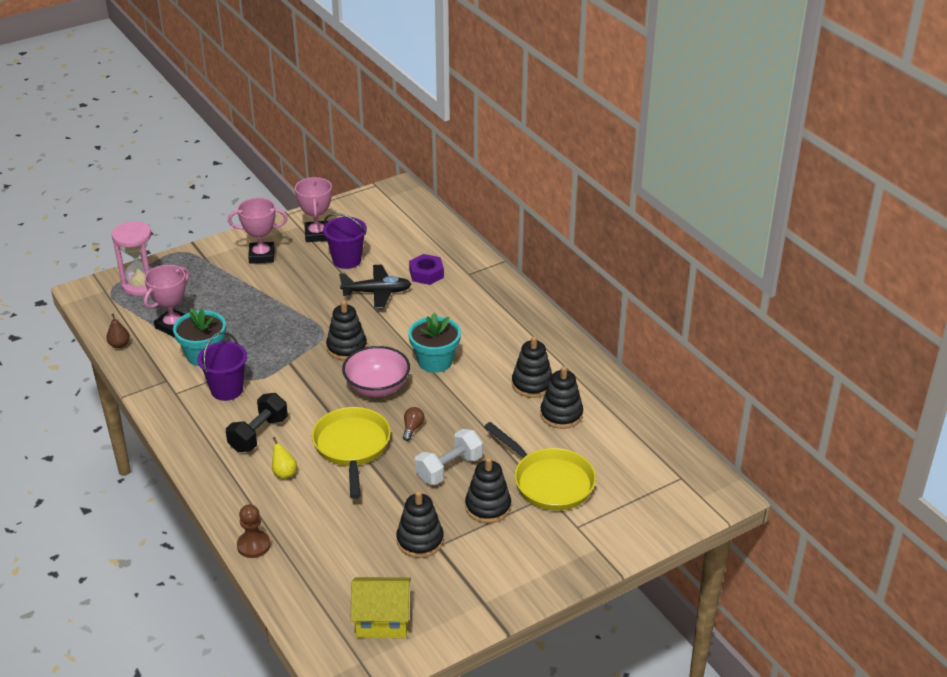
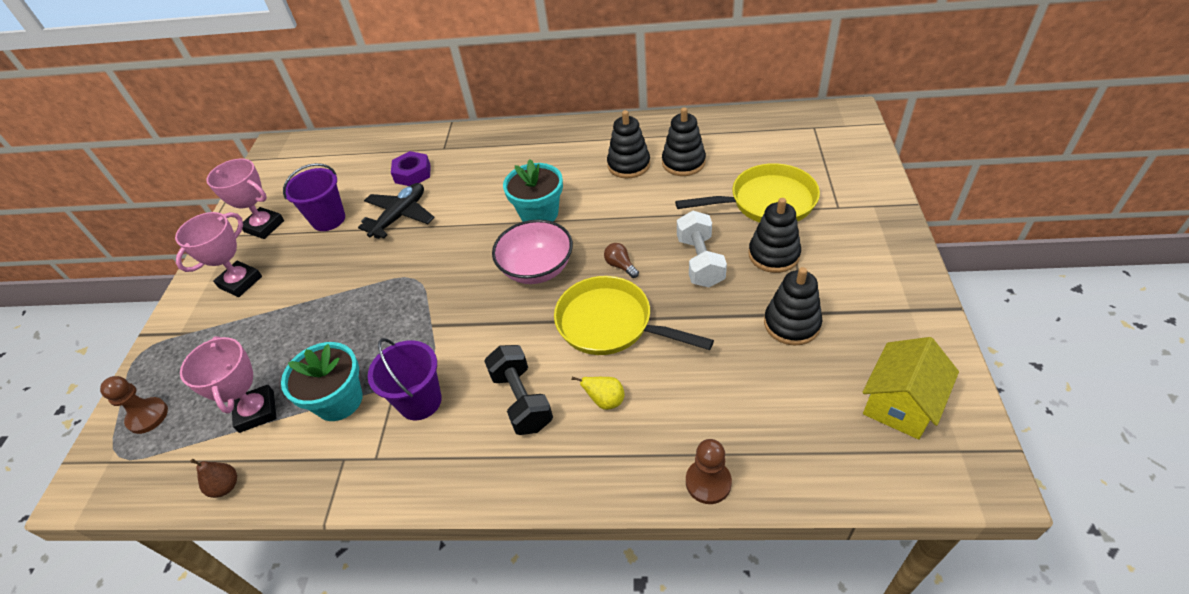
camera: 50 degrees left, 10 degrees up
(141, 285) = (148, 416): pink hourglass -> brown pawn
(346, 348) = (456, 269): black stacking toy -> none

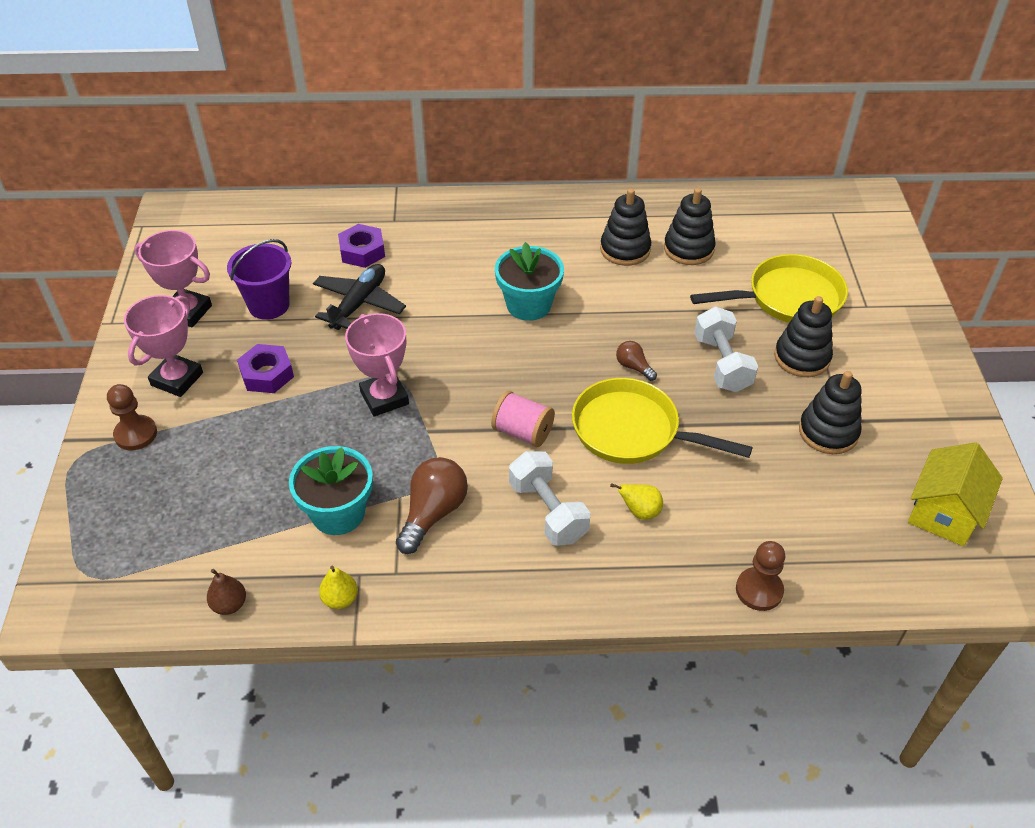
camera: 10 degrees left, 0 degrees up
(148, 416) = (109, 532): brown pawn -> brown pawn (136, 434)
(256, 411) = (242, 525): pink trophy -> pink trophy (384, 398)
(312, 277) = (267, 374): none -> purple nut
(321, 483) = (340, 599): none -> yellow pear
(420, 401) = (433, 513): purple bucket -> brown light bulb
(513, 326) = (522, 432): none -> pink spool
(521, 400) = (548, 511): black dumbbell -> white dumbbell
(537, 269) = (538, 369): pink bowl -> none

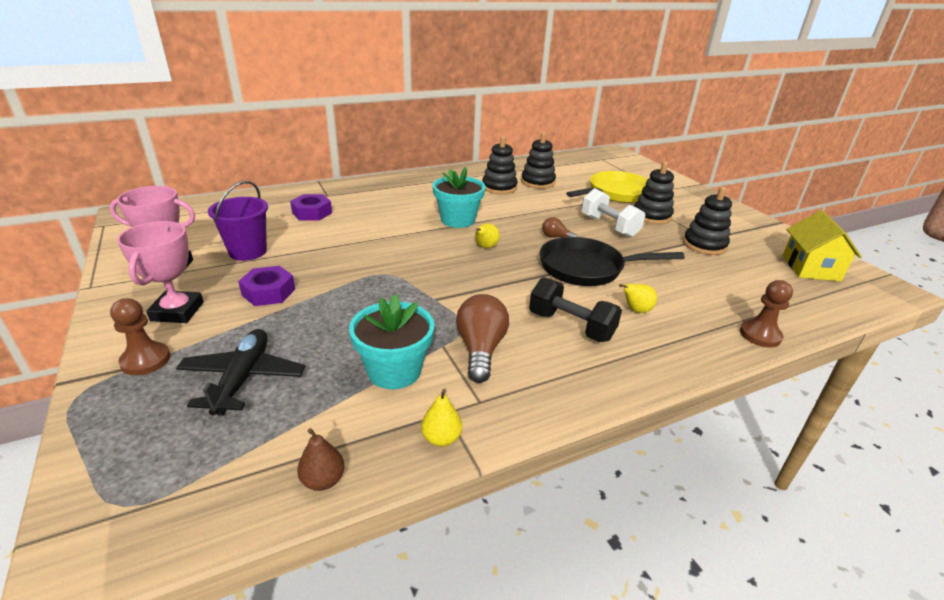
camera: 25 degrees left, 15 degrees down
(359, 304) = (327, 239): black plane -> black plane (243, 379)
(384, 398) = (384, 287): pink trophy -> none
(522, 432) = (510, 284): pink spool -> none
(532, 363) = (485, 247): none -> yellow pear
(548, 511) = (571, 326): white dumbbell -> black dumbbell
(633, 431) = (587, 268): yellow pan -> black pan

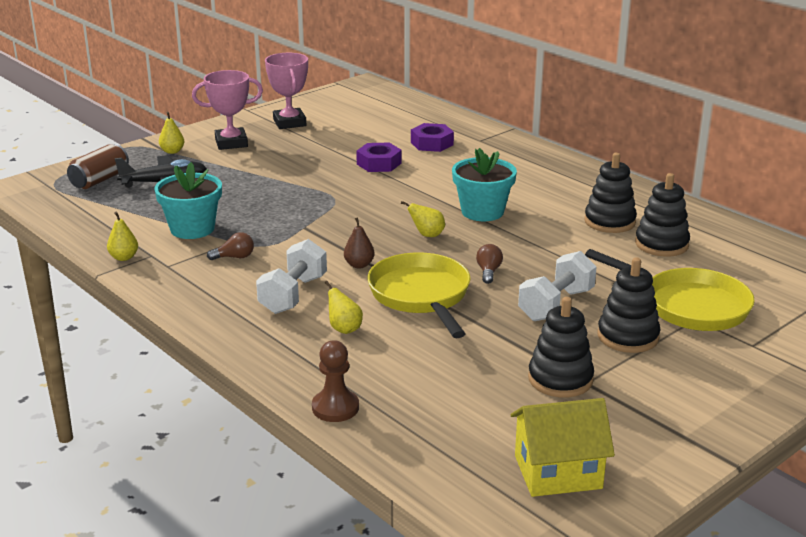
camera: 75 degrees right, 5 degrees down
(146, 360) = (172, 151): brown pawn -> yellow pear
(167, 443) = (100, 180): none -> brown can
(248, 251) = (334, 139): purple bucket -> none
(268, 292) = (275, 163): purple nut -> purple nut (379, 163)
(323, 480) = (79, 228): brown pear -> brown pear (359, 265)
(480, 350) = (234, 257): brown light bulb -> brown light bulb, size x0.53
(571, 326) = (293, 295): black dumbbell -> white dumbbell
(587, 268) = (421, 296): black pan -> yellow pan

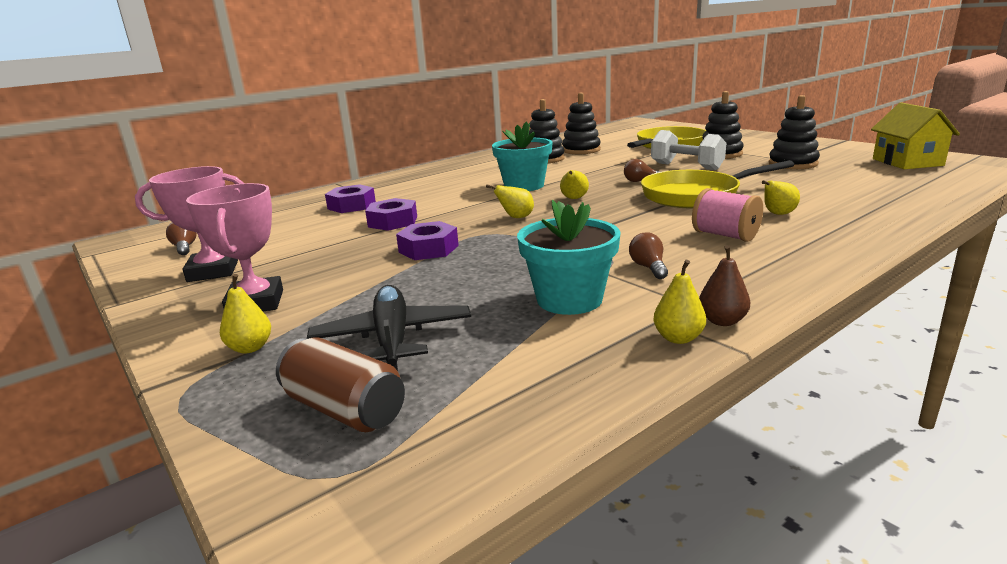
camera: 85 degrees left, 5 degrees down
(293, 295) = (725, 235): white dumbbell -> pink spool
(306, 181) = (428, 249): none -> purple nut
(335, 408) = (914, 209): brown pawn -> none
(340, 106) = (185, 248): none -> brown light bulb
(359, 265) = (645, 216): brown pear -> brown pear (722, 321)
(374, 210) = (516, 217): none -> yellow pear

